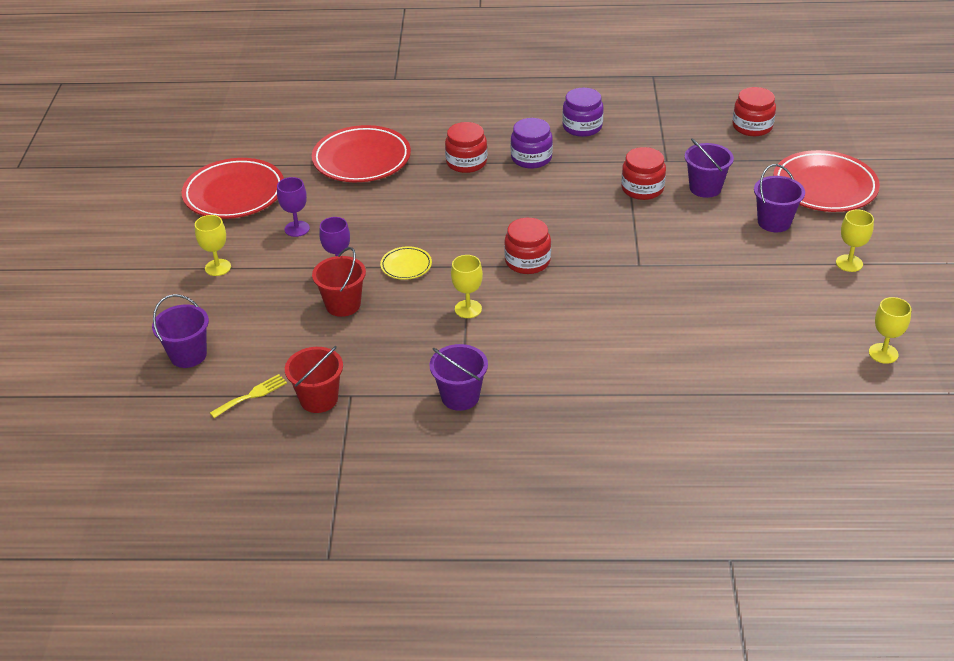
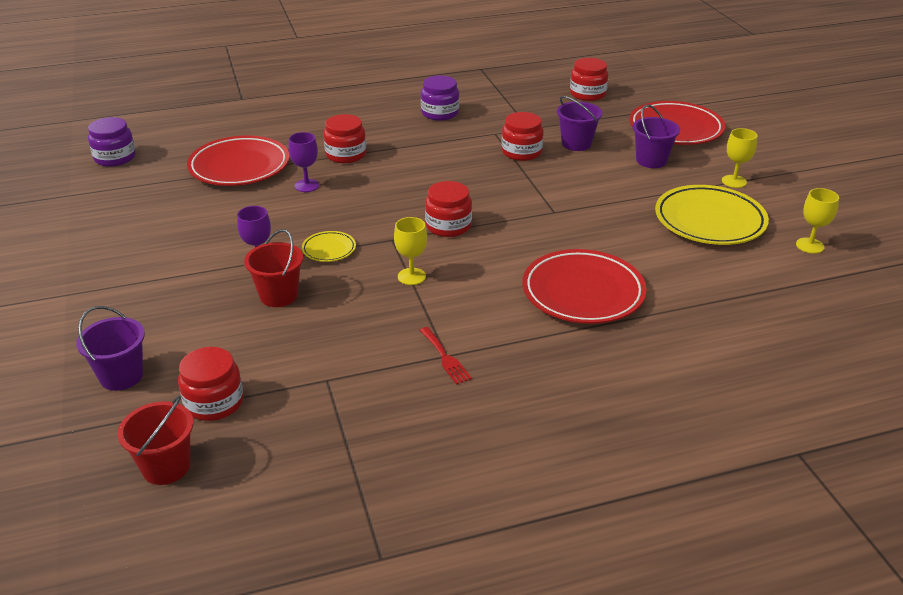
camera: 20 degrees left, 5 degrees down
(218, 267) = (123, 284): yellow goblet -> none
(234, 194) = (115, 215): red plate -> red plate (583, 292)
(252, 395) = (214, 402): yellow fork -> red jar
(297, 229) = (197, 235): purple goblet -> purple goblet (307, 185)
(319, 399) = (293, 391): red bucket -> red bucket (166, 467)
(460, 397) = (445, 358): purple bucket -> red fork
(531, 158) = (406, 143): purple jar -> purple jar (115, 158)
(793, 305) = (709, 221): none -> yellow plate

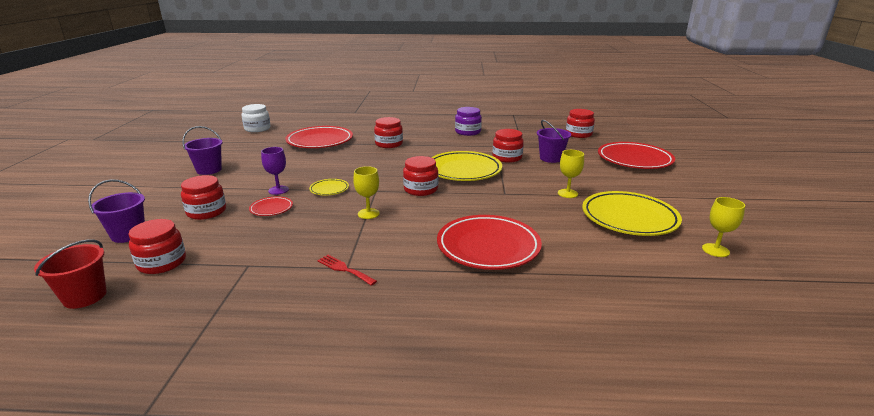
camera: 20 degrees right, 10 degrees down
(115, 158) = (257, 129): purple jar -> white jar
(193, 319) = (206, 212): none -> red jar
(278, 295) = (271, 209): red bucket -> red plate
(307, 185) = (349, 155): purple goblet -> none
(445, 358) = (344, 269): red fork -> red fork turned 135 degrees clockwise
(480, 184) = (463, 170): none -> yellow plate
(651, 160) = (603, 175): purple bucket -> purple bucket (209, 170)
(734, 181) = (665, 196): yellow goblet -> yellow goblet (567, 193)

